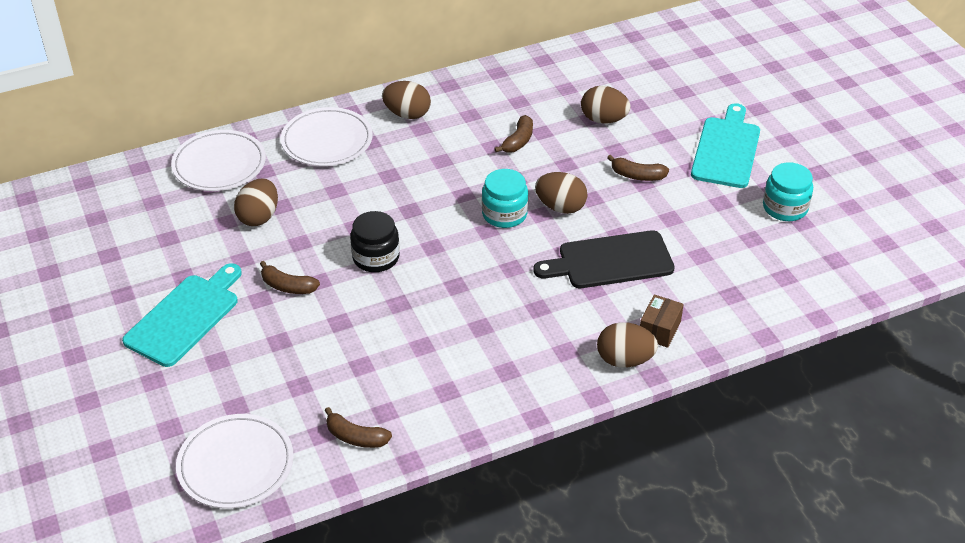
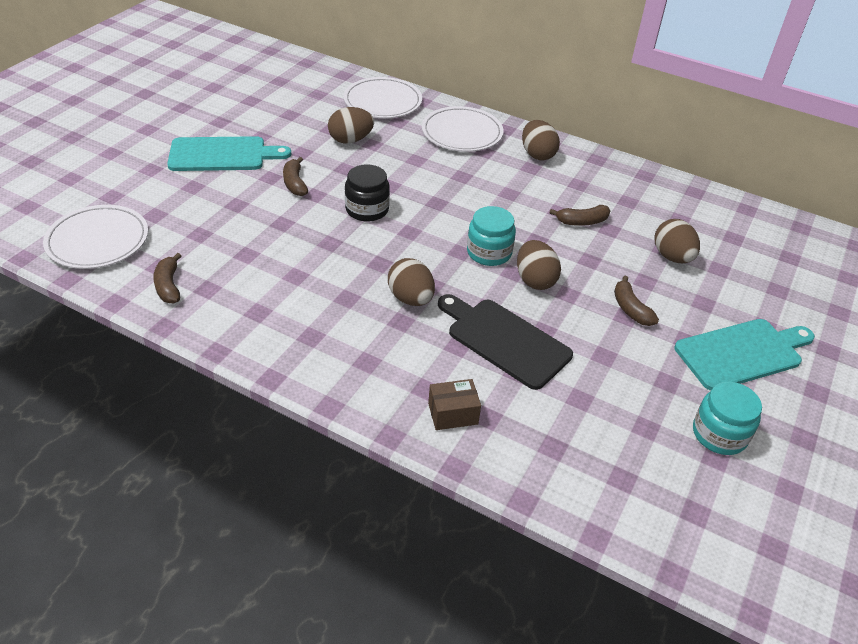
camera: 50 degrees right, 0 degrees up
(624, 360) = (391, 406): brown egg -> brown egg (411, 298)

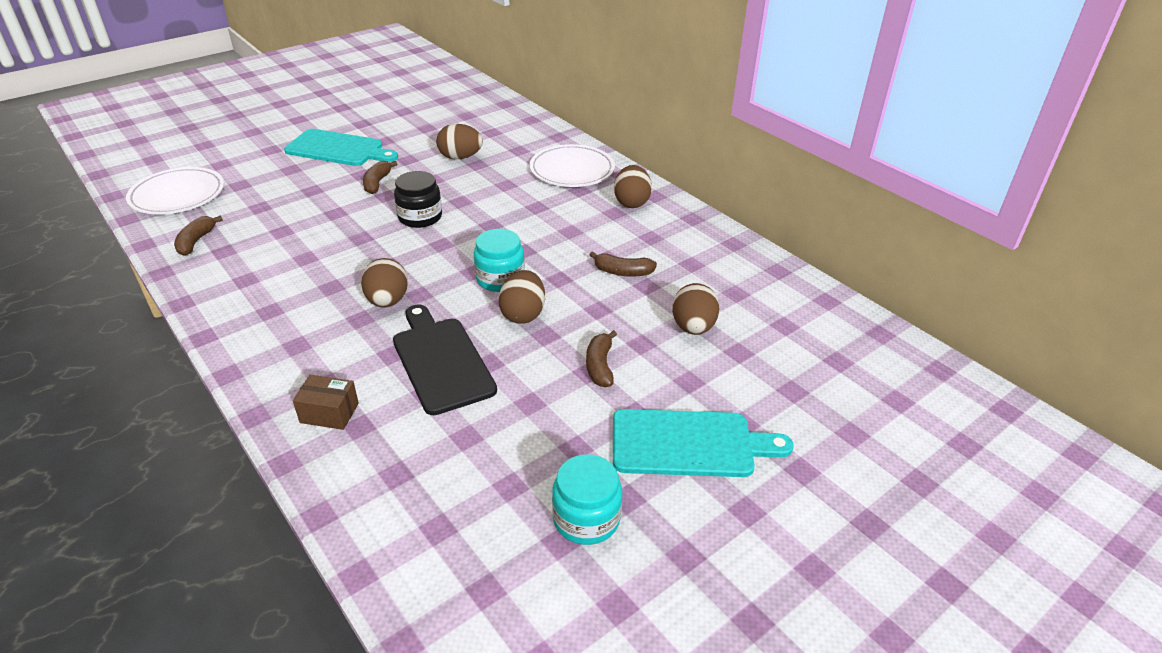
camera: 25 degrees right, 5 degrees down
(382, 102) = (520, 131): white plate -> none

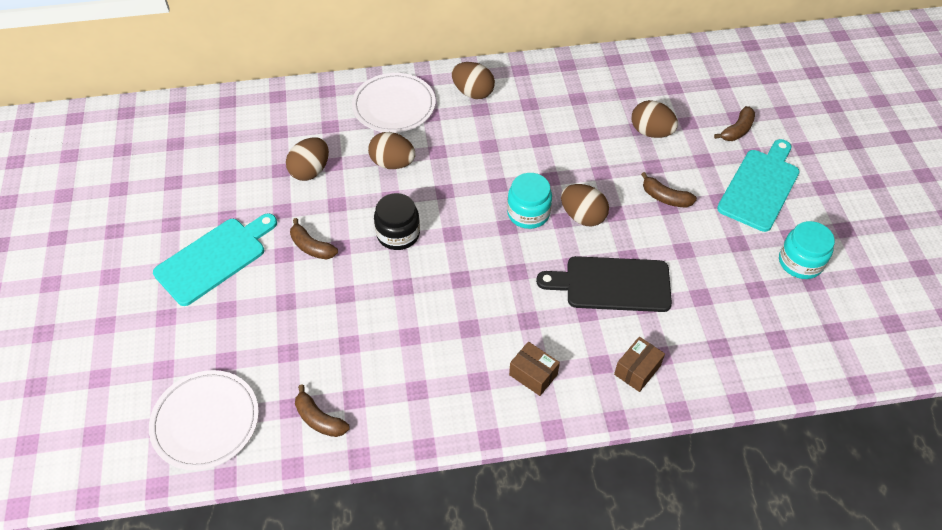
camera: 60 degrees left, 15 degrees up
(291, 341) = (533, 374): none -> brown box
(387, 301) = (515, 295): brown egg -> brown egg (392, 163)
(623, 272) = (564, 139): brown banana -> brown banana (737, 130)

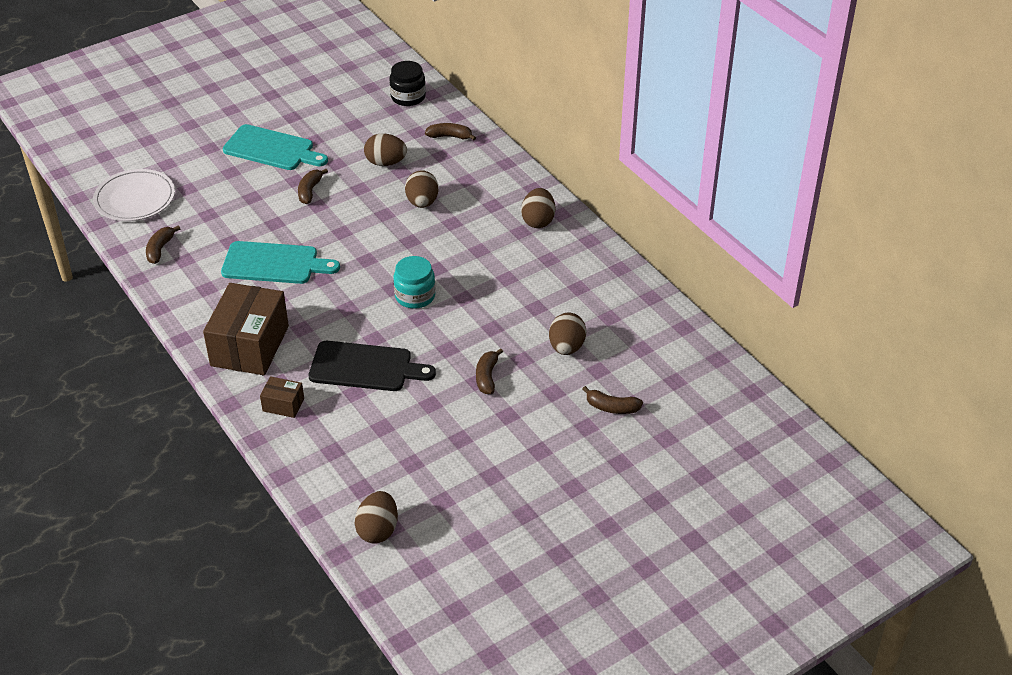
camera: 65 degrees right, 10 degrees down
(305, 110) = (450, 136): none -> brown banana
(394, 106) = (488, 181): white plate -> none
(398, 234) = (348, 230): black jar -> black jar (408, 97)
(533, 374) = (250, 346): brown box -> brown box, size x2.18
(582, 216) = (431, 330): brown egg -> brown egg (378, 530)
(612, 284) = (365, 367): black cutting board -> black cutting board turned 120 degrees clockwise
(760, 187) = (543, 440): turquoise cutting board -> turquoise cutting board (274, 264)
(800, 262) = (462, 487): turquoise jar -> none

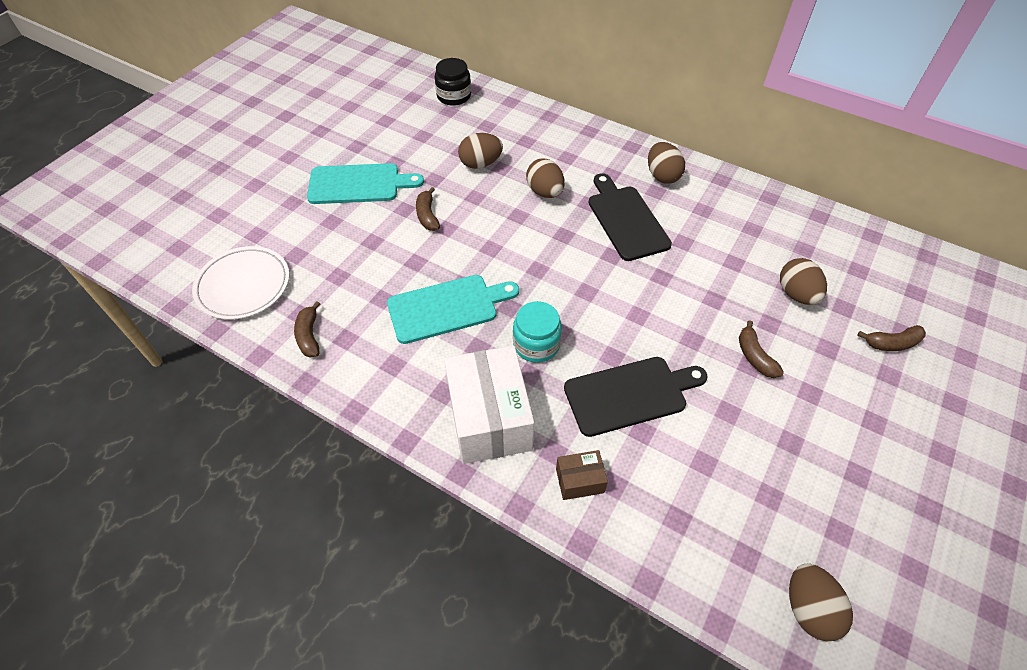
camera: 25 degrees left, 10 degrees up
(250, 346) = (489, 418): brown box -> white box
(415, 296) = (615, 292): turquoise jar -> turquoise jar (536, 344)
(450, 136) = (520, 121): brown banana -> none
(473, 246) = (626, 219): none -> black cutting board

